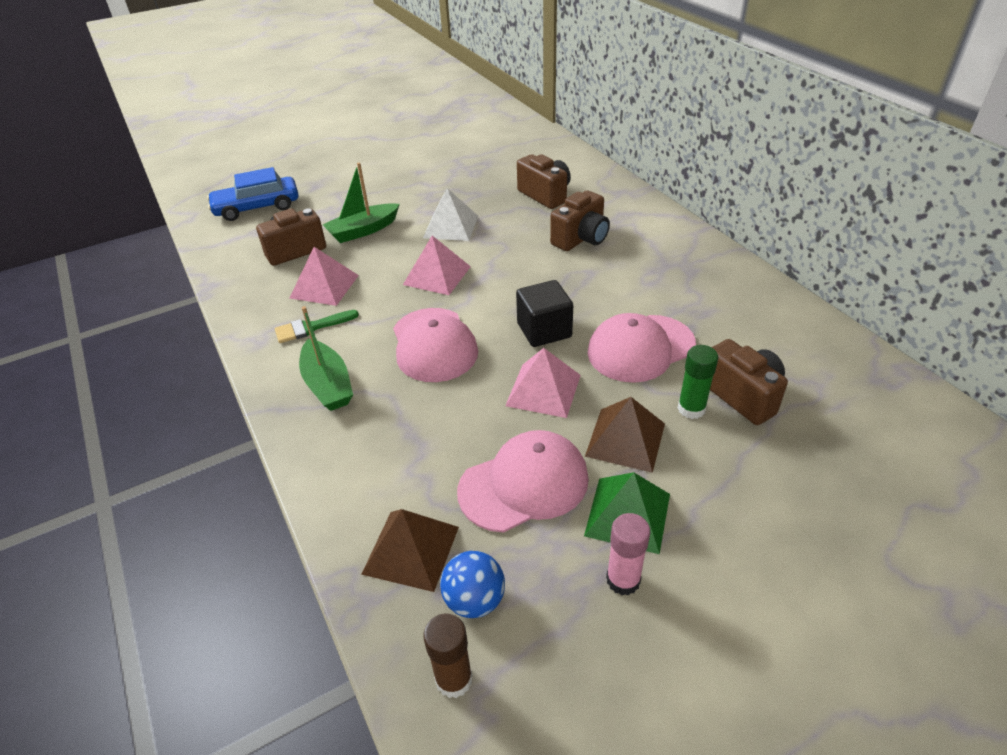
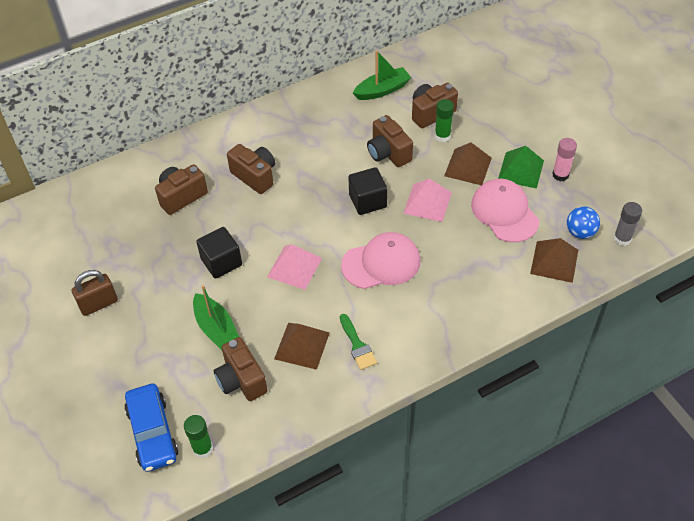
camera: 90 degrees left, 10 degrees up
(227, 234) = (202, 448): none -> green glue stick
(324, 286) = (302, 345): pink pyramid -> brown pyramid
(328, 384) = (423, 323): green boat -> green boat (382, 90)
(409, 167) = (99, 304): none -> brown padlock
(451, 226) = (221, 262): white pyramid -> black cube
(454, 679) = (622, 239): brown glue stick -> grey glue stick
(640, 348) = (388, 153): pink cap -> brown camera

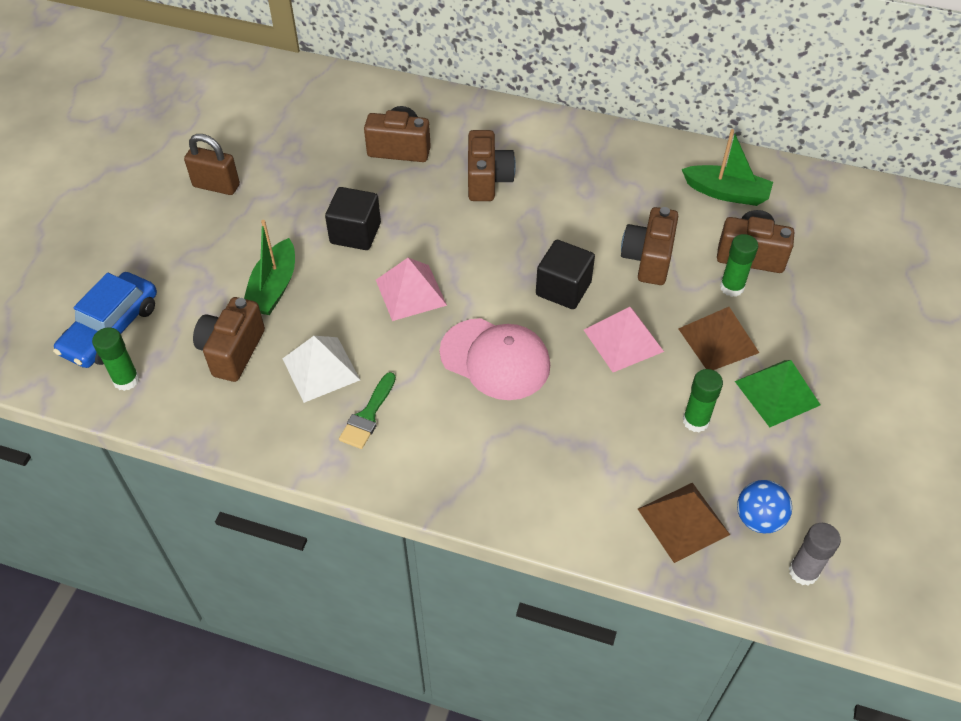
camera: 45 degrees right, 0 degrees up
(302, 345) = (320, 369): brown pyramid -> white pyramid
(504, 212) = (695, 421): pink cap -> green glue stick
(560, 175) = (820, 437): pink glue stick -> none

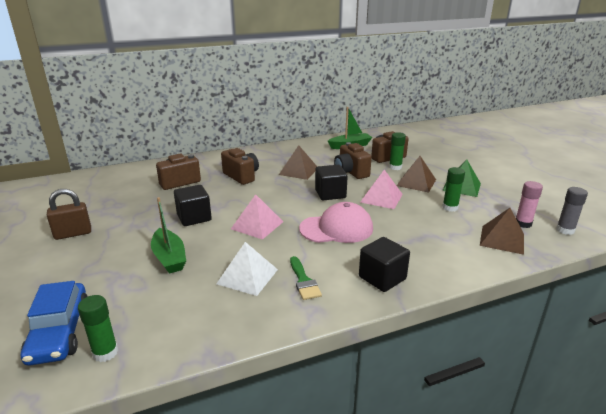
camera: 40 degrees left, 25 degrees down
(232, 351) = (176, 297): brown camera -> none
(453, 471) = (382, 278): none -> black cube
(576, 212) = (298, 171): none -> brown pyramid
(758, 518) = (523, 223): blue ball -> pink glue stick

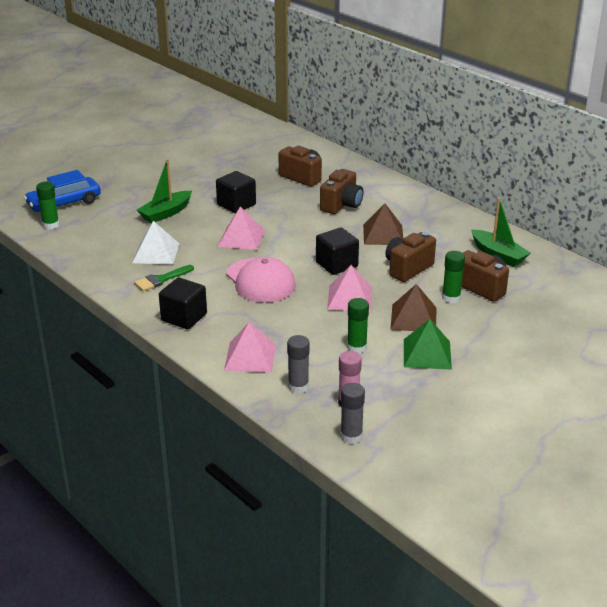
camera: 70 degrees right, 5 degrees up
(73, 234) = (179, 164): brown padlock -> none
(457, 253) = (250, 357): none -> pink pyramid
(502, 239) = (298, 386): brown pyramid -> grey glue stick

